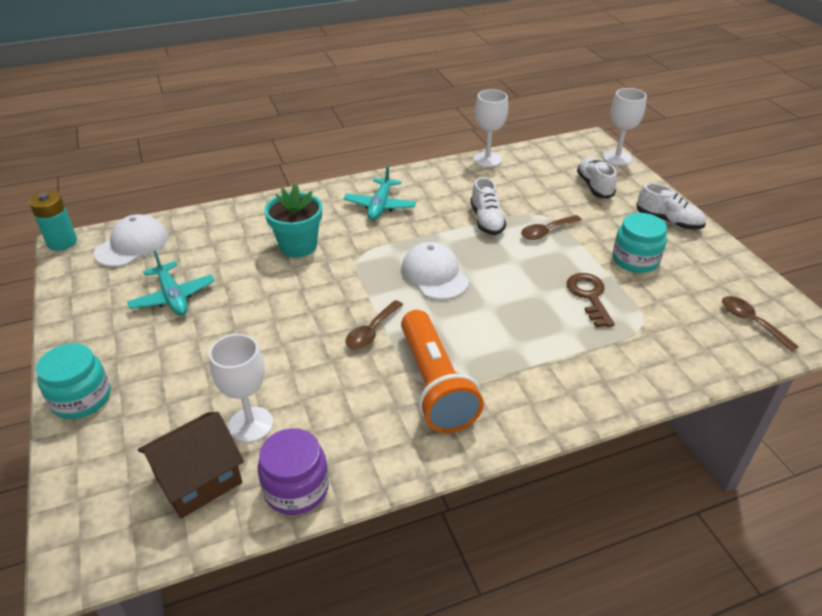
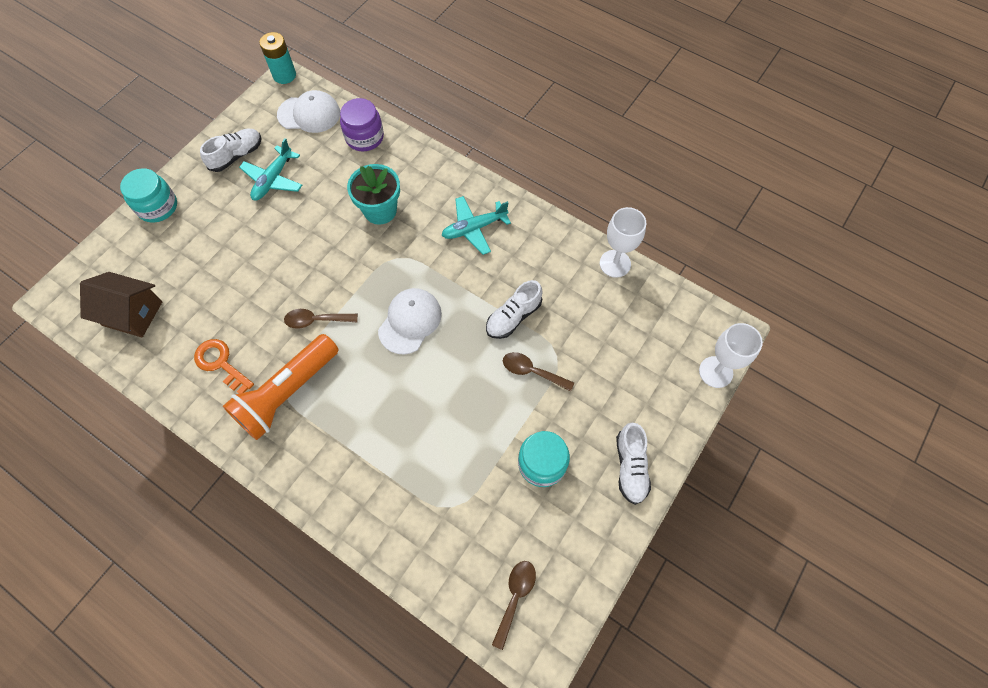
camera: 55 degrees right, 25 degrees up
(251, 424) = (188, 309): white goblet -> none
(296, 488) = (153, 369): purple jar -> purple jar (364, 137)
(349, 423) = (221, 363): none -> orange key
(589, 296) = (461, 449): brown key -> none
(594, 186) = (642, 375): white shoe -> white shoe (236, 155)

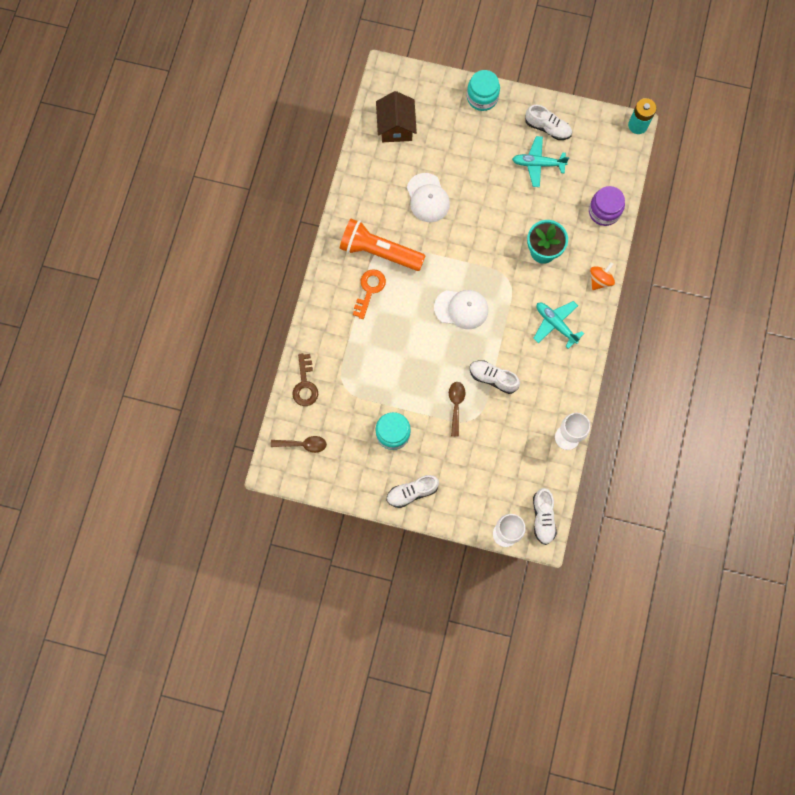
camera: 70 degrees right, 10 degrees up
(221, 363) = (383, 200): orange key -> orange key (369, 290)
(309, 114) = (608, 161): white cap -> white cap (427, 198)
(316, 320) = (437, 246): brown spoon -> none
(428, 562) = (305, 384): none -> brown key
(442, 168) = (600, 280): none -> orange spinning top
(706, 323) = (543, 518): none -> white shoe

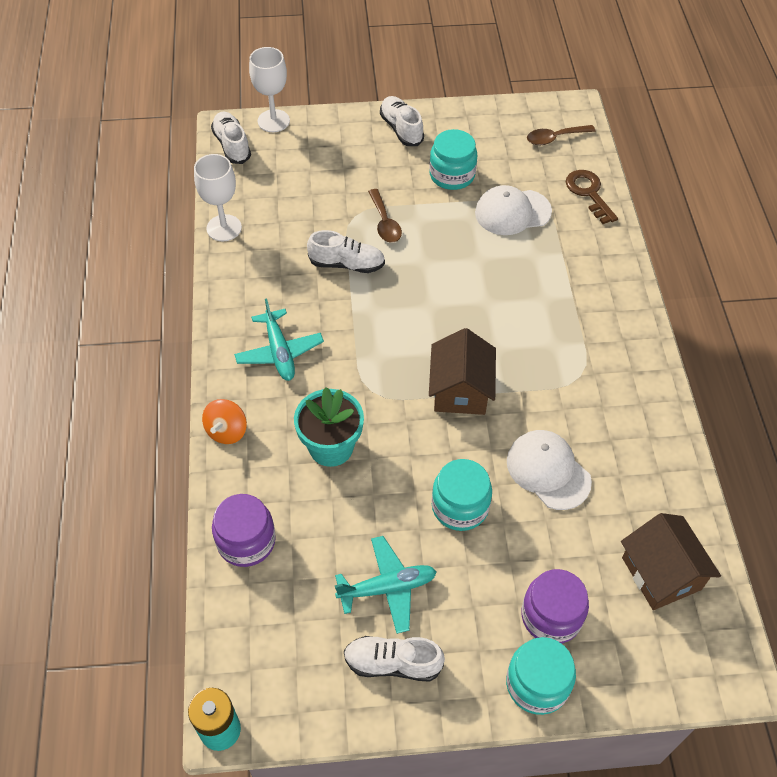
camera: 160 degrees right, 20 degrees down
(369, 290) = (567, 318): orange key -> none
(379, 252) = (581, 371): orange flashlight -> none
(412, 492) = (401, 129): white shoe -> white shoe turned 75 degrees counterclockwise
(456, 262) = (460, 390): none -> brown house
(461, 124) = (551, 616): none -> purple jar
(461, 309) = (425, 332): white cap -> white cap (512, 212)
(484, 194) = (460, 506): none -> turquoise jar
(555, 324) = (279, 352): turquoise plane -> turquoise plane turned 45 degrees clockwise

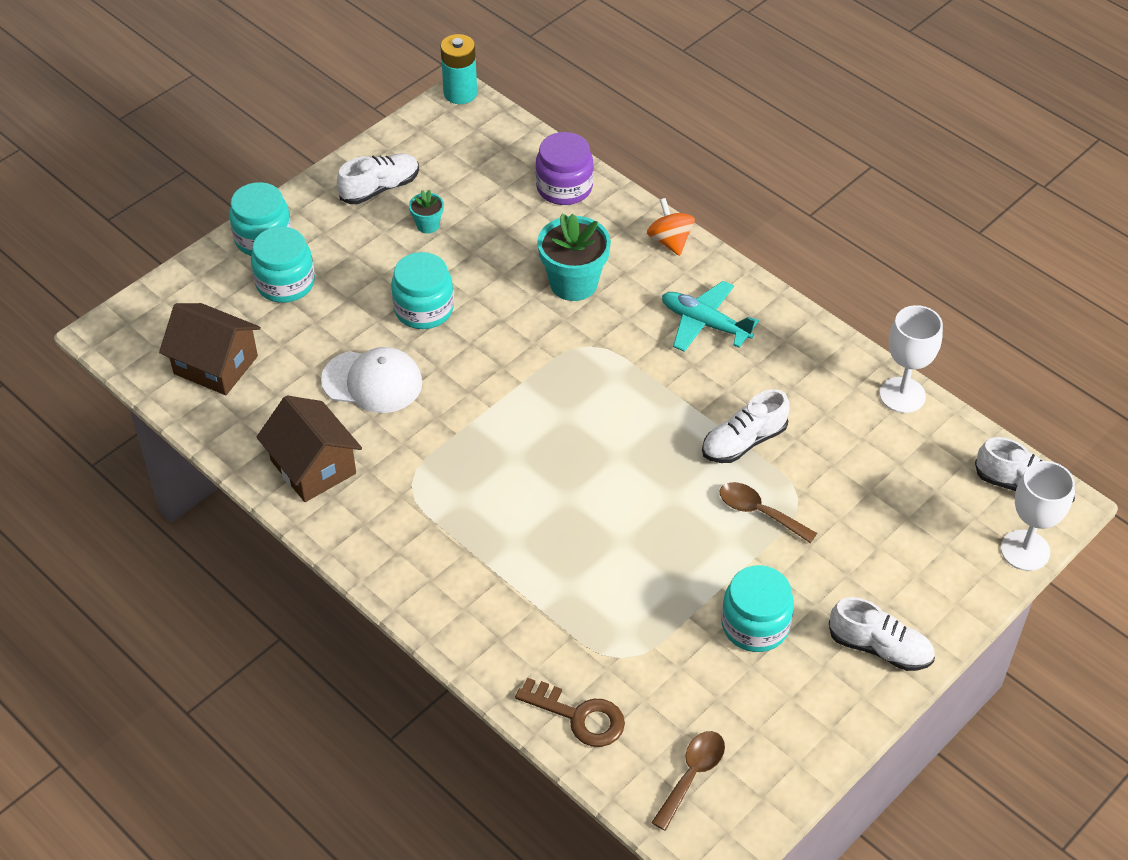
camera: 140 degrees right, 5 degrees down
(387, 588) = (428, 225): turquoise plane -> turquoise flower pot
(460, 390) = (511, 397): brown house -> brown house (313, 467)
(512, 212) = (641, 624): white cap -> none
(551, 616) = (285, 283): purple jar -> turquoise jar

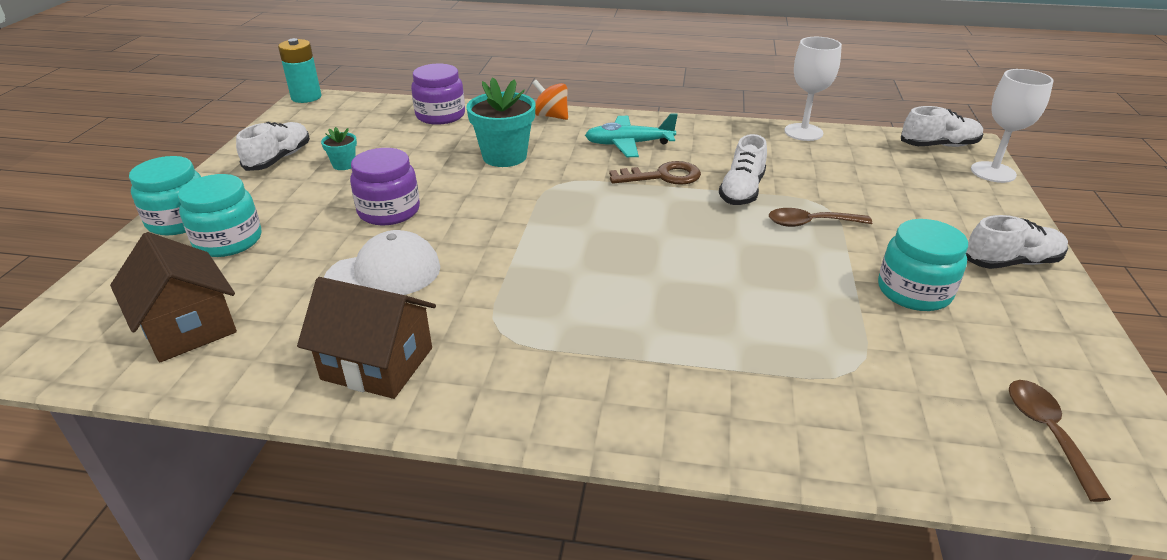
camera: 35 degrees left, 15 degrees down
(216, 365) = (188, 327): brown house -> brown house turned 60 degrees clockwise
(424, 309) = (389, 211): turquoise jar -> purple jar
(579, 716) = (889, 442): brown key -> brown key (662, 176)

